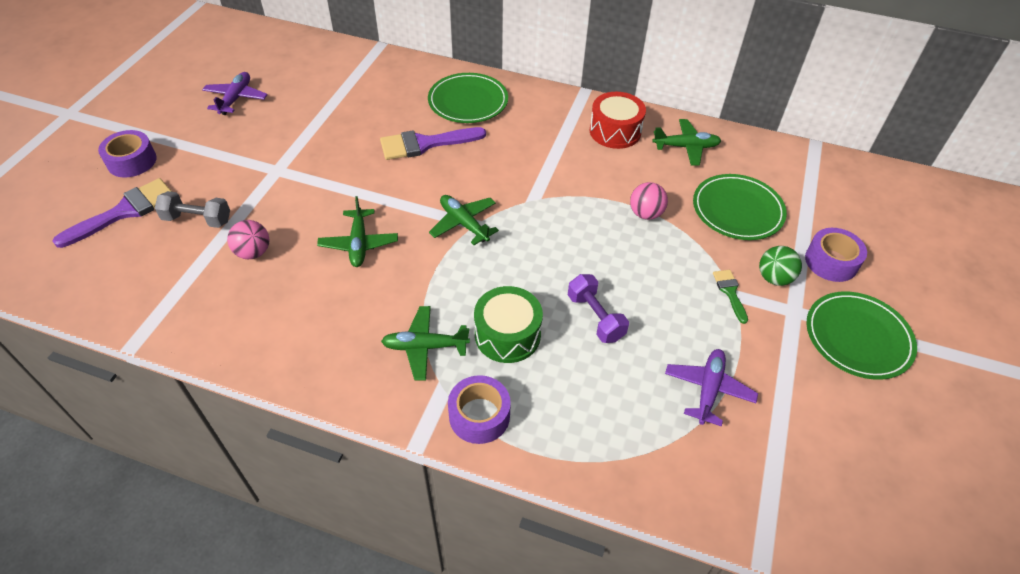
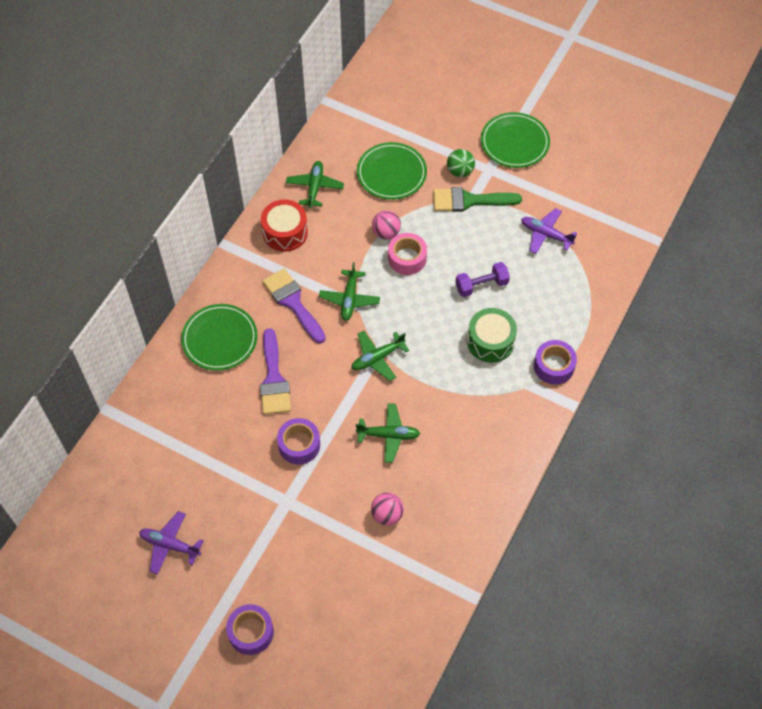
camera: 80 degrees left, 10 degrees up
(125, 211) = (321, 627): purple brush -> purple brush (293, 302)
(197, 219) = (341, 563): grey dumbbell -> none
(425, 347) = (495, 394): green plane -> green plane (349, 299)
(614, 237) = (407, 258): none -> pink tape
(730, 292) = (469, 200): green brush -> green brush, size x1.91
(831, 262) = (449, 134): purple tape -> purple tape (299, 445)

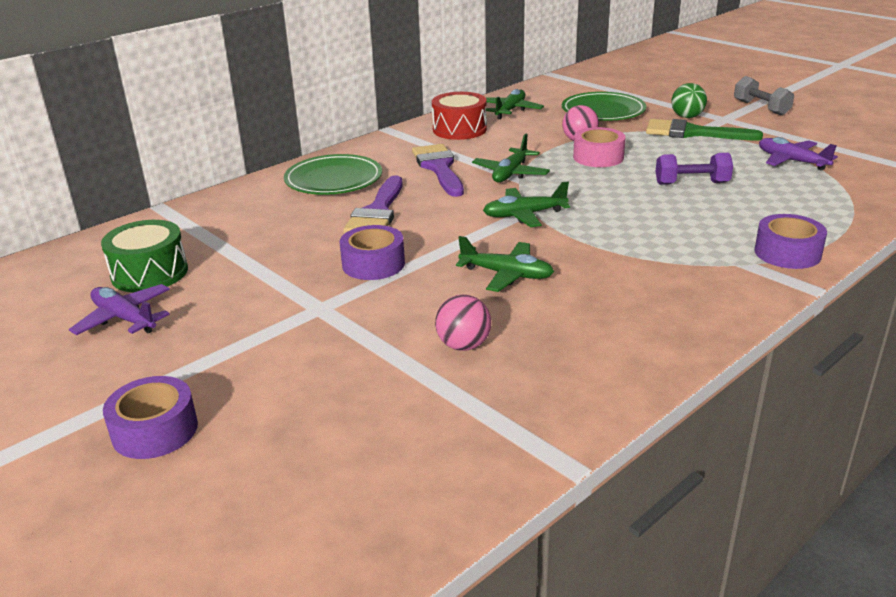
camera: 20 degrees right, 30 degrees down
(490, 341) = (692, 222): green drum -> green drum (150, 273)
(514, 142) = (761, 108): green plate -> grey dumbbell

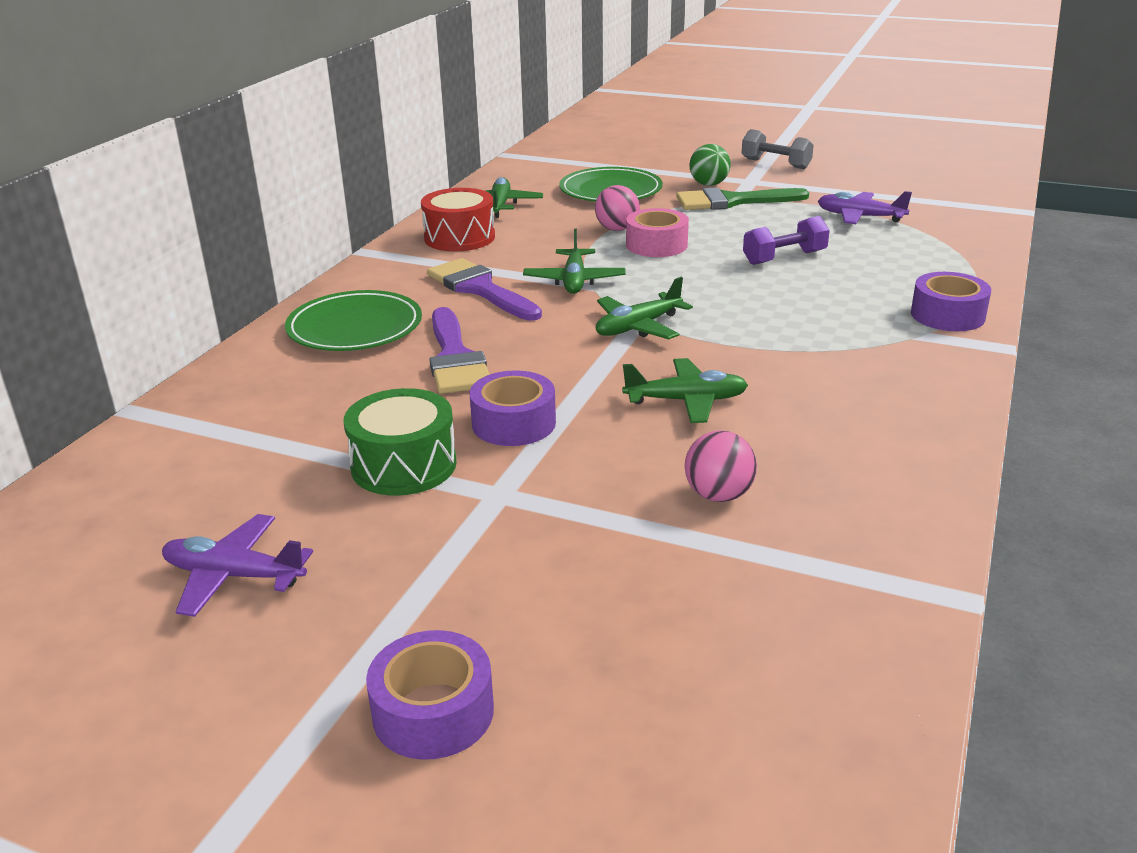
camera: 25 degrees left, 0 degrees up
(150, 273) = (209, 505): green drum -> green drum (404, 465)

